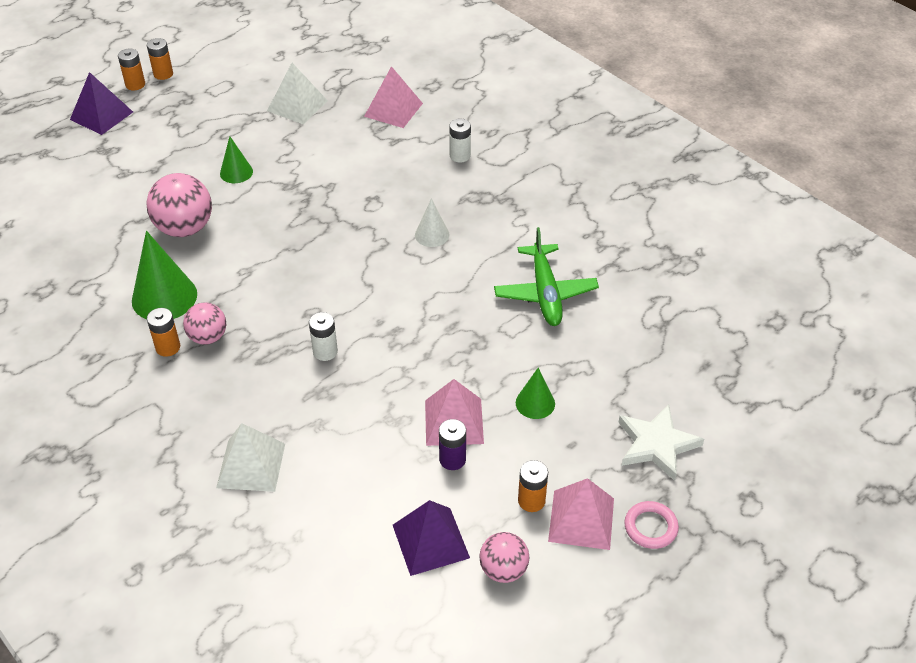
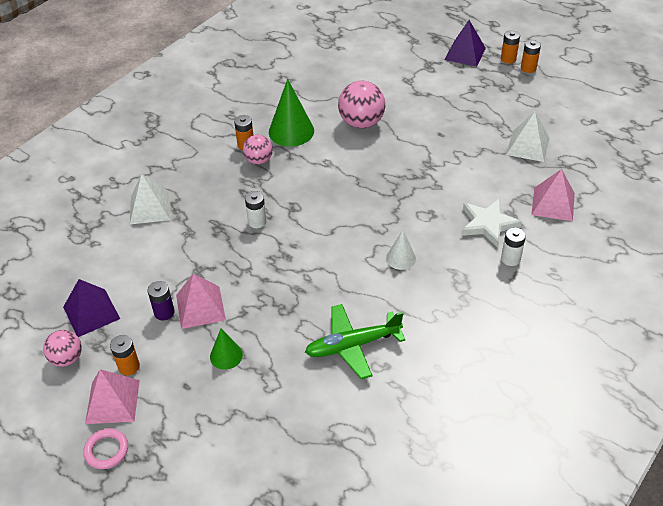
camera: 80 degrees right, 0 degrees up
(236, 172) = (431, 133): green cone -> none
(657, 444) = (192, 447): white star -> white star (488, 224)

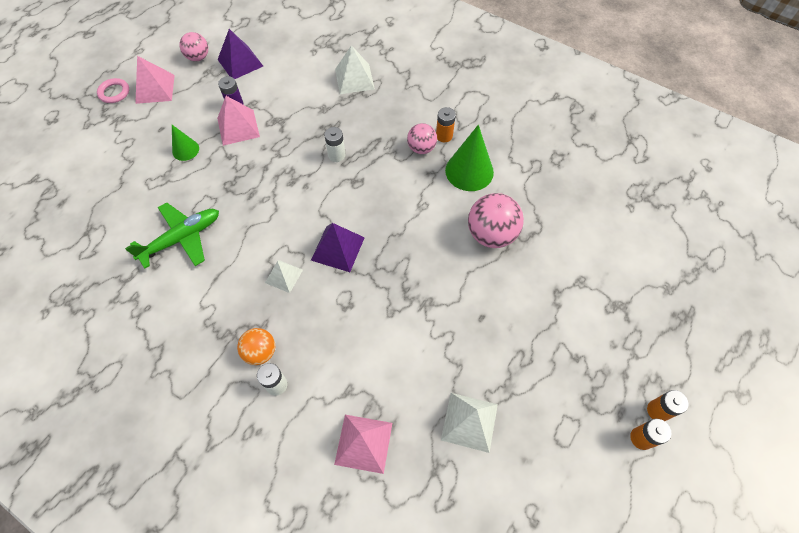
camera: 85 degrees right, 15 degrees up
(129, 366) = (185, 92): orange battery -> none
(353, 345) = (182, 238): green plane -> green plane turned 75 degrees clockwise
(401, 258) = (284, 276): white cone -> white pyramid
(465, 53) = (655, 352): purple pyramid -> purple pyramid (338, 248)
(480, 271) = (260, 352): none -> orange ball
(488, 224) = (330, 364): white star -> none

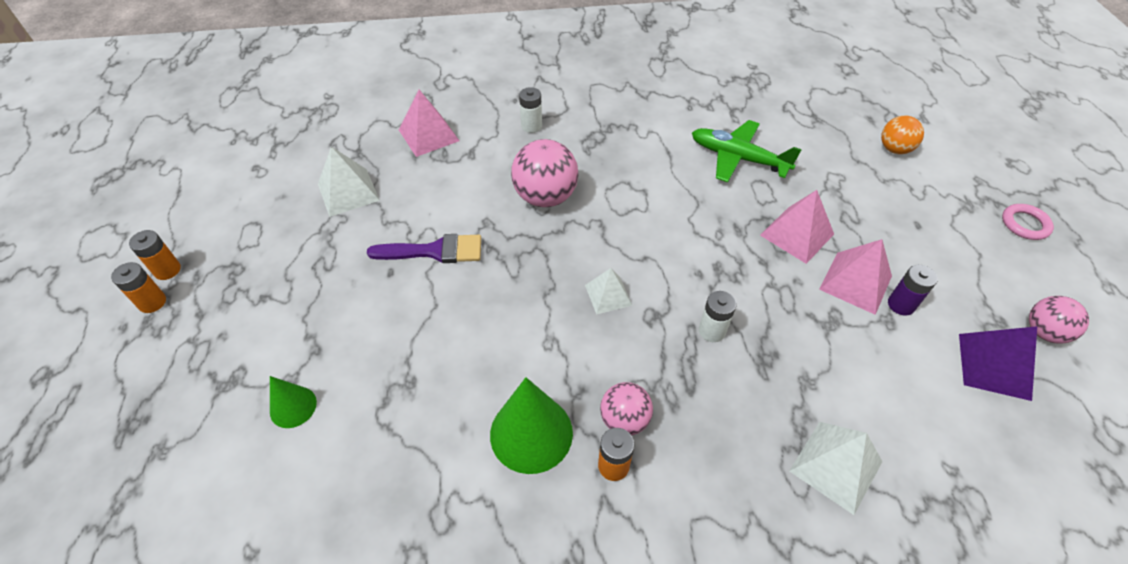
camera: 140 degrees right, 10 degrees down
(155, 89) = (1003, 258): pink pyramid -> pink pyramid (797, 234)
(182, 238) = (738, 158): green plane -> green plane turned 105 degrees clockwise
(185, 150) = (860, 223): green cone -> green cone (293, 407)
(260, 352) = (568, 134): orange ball -> orange ball (894, 149)
(284, 276) = (614, 188): white pyramid -> white pyramid (608, 295)
(338, 248) = (593, 239): purple pyramid -> none
(442, 313) = (434, 251): none -> purple brush
(491, 234) = (438, 364): pink ball -> pink ball (545, 197)

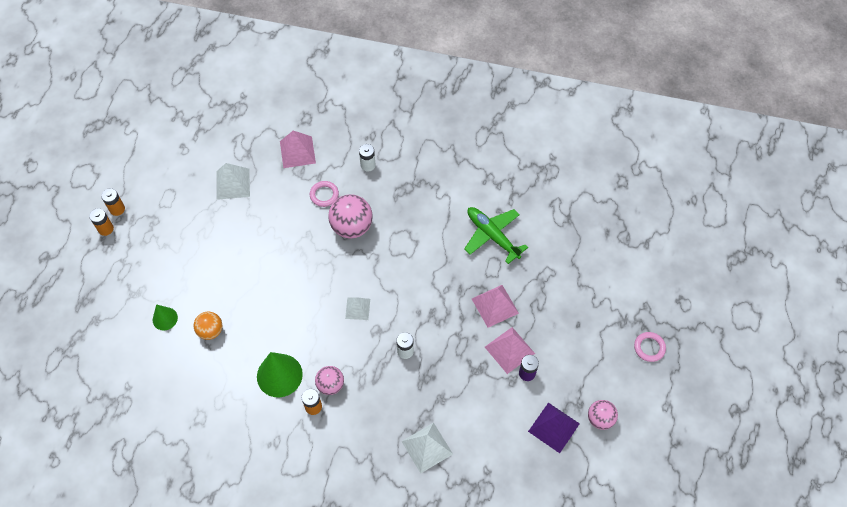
camera: 20 degrees right, 10 degrees up
(434, 251) = (270, 245): purple brush -> none
(488, 172) = (324, 195): none -> pink ring
(894, 149) = (605, 263): orange ball -> orange ball (210, 331)

